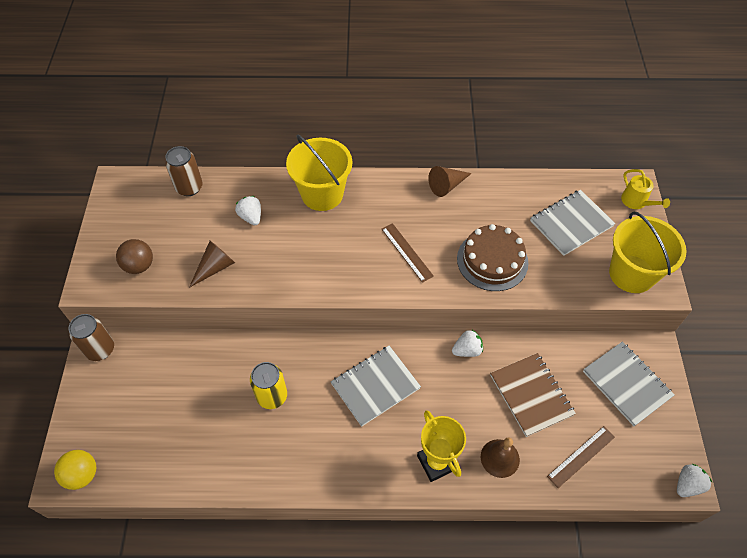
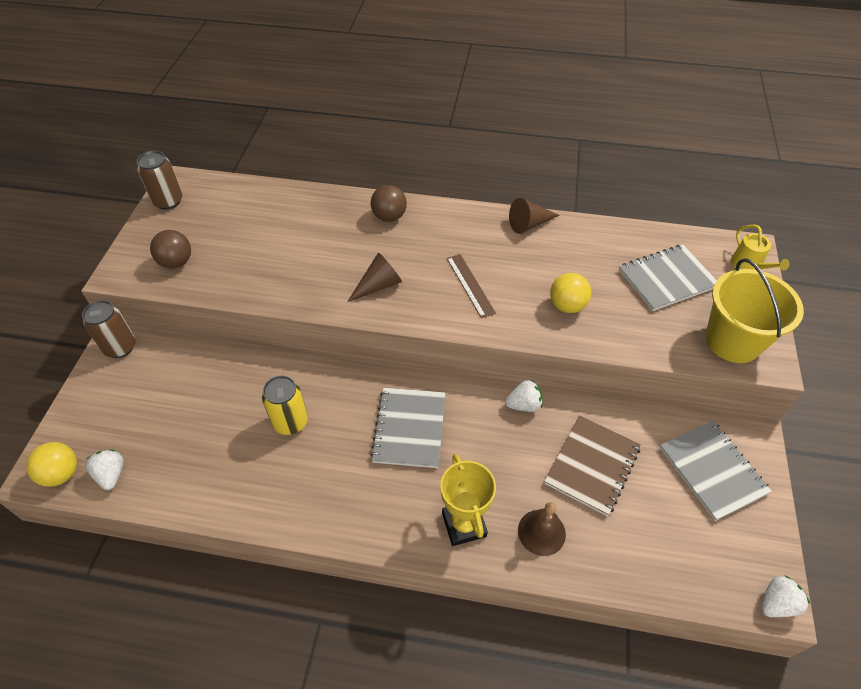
camera: 10 degrees right, 5 degrees down
(189, 187) = (250, 194): brown can -> brown can (168, 201)
(215, 267) = (255, 274): brown cone -> brown cone (378, 285)
(251, 217) = (307, 230): white strawberry -> white strawberry (111, 474)
(322, 194) = (389, 217): yellow bucket -> brown ball
(375, 386) = (409, 428): grey notebook -> grey notebook turned 60 degrees counterclockwise
(492, 260) = (567, 306): brown cake -> yellow ball
(531, 395) = (592, 465): brown notebook -> brown notebook turned 45 degrees clockwise
(581, 456) = (643, 546): brown ruler -> none

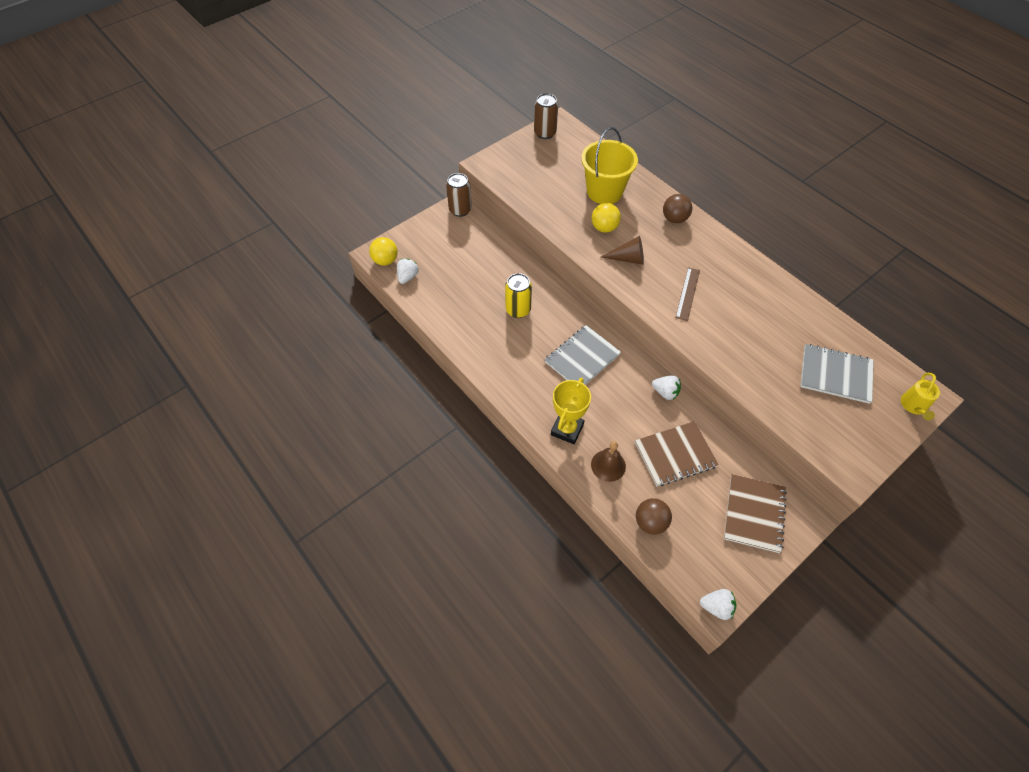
camera: 40 degrees right, 5 degrees up
(176, 262) = (521, 175): brown ball -> brown ball (650, 522)
(529, 224) = (769, 279): brown cone -> none
(567, 306) = (741, 346): yellow ball -> yellow ball (604, 228)
(712, 470) = (754, 514): grey notebook -> brown notebook
(733, 341) = (841, 442): yellow bucket -> yellow bucket (604, 191)

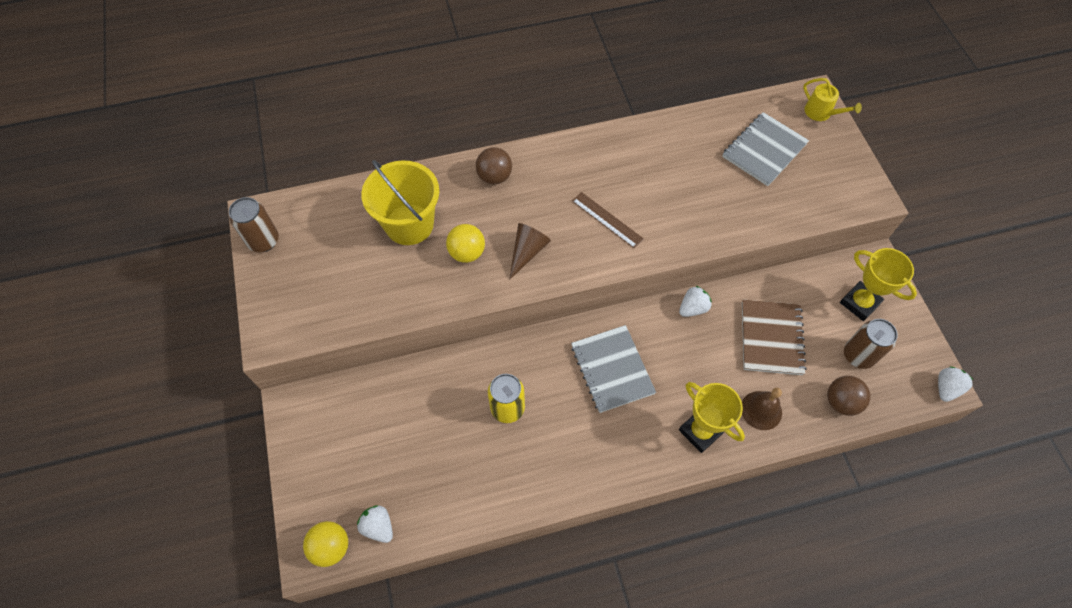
camera: 65 degrees left, 5 degrees up
(460, 210) = (299, 406): brown can -> brown can (858, 355)
(754, 514) = (859, 303): brown notebook -> yellow trophy

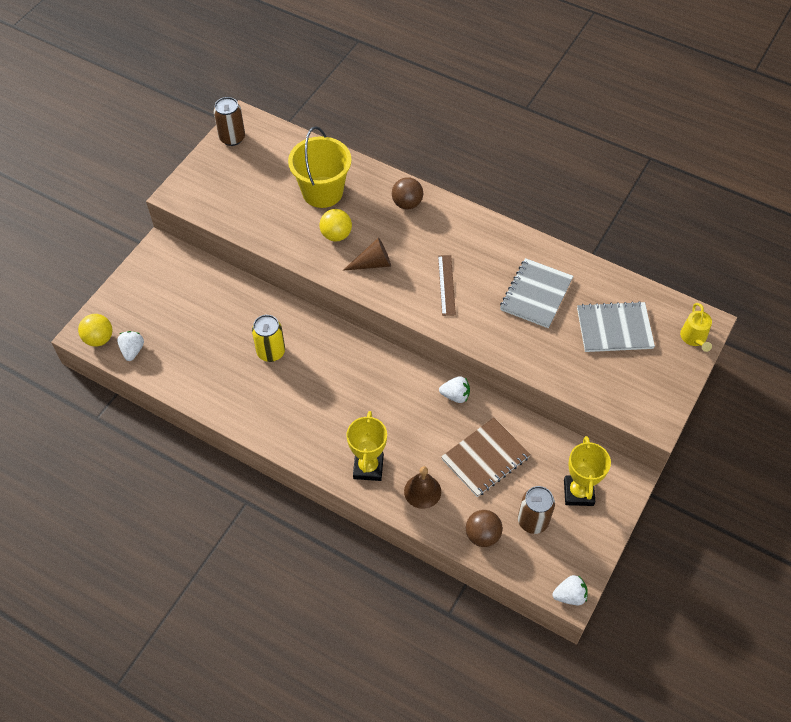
camera: 45 degrees right, 5 degrees down
(612, 369) = (358, 385): grey notebook -> grey notebook (536, 294)

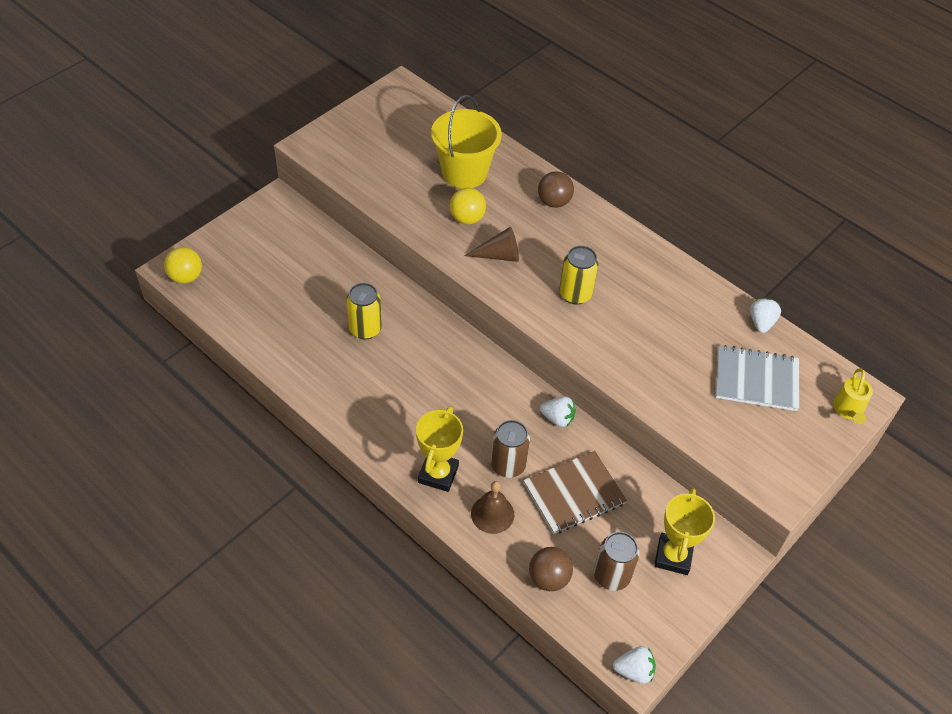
camera: 10 degrees right, 5 degrees down
(132, 350) = (217, 296): white strawberry -> white strawberry (761, 323)
(232, 138) = (383, 101): brown can -> brown can (508, 465)
(446, 285) = (575, 294): brown ruler -> yellow can
(536, 294) = (674, 325): grey notebook -> none

